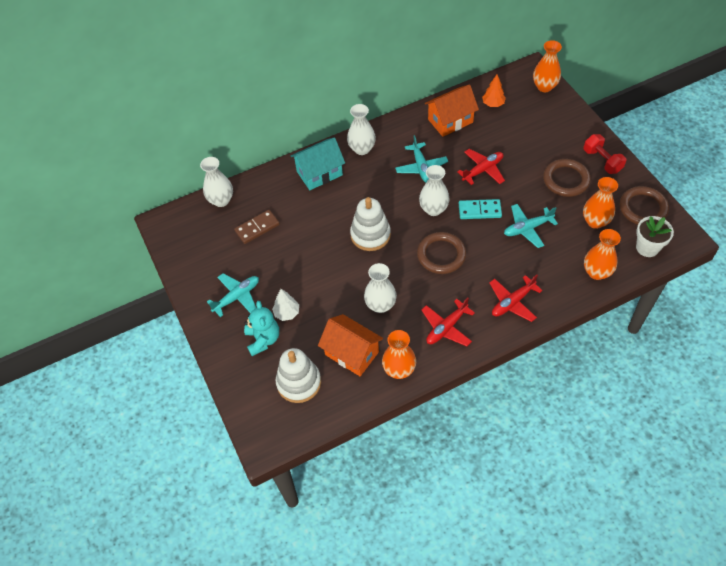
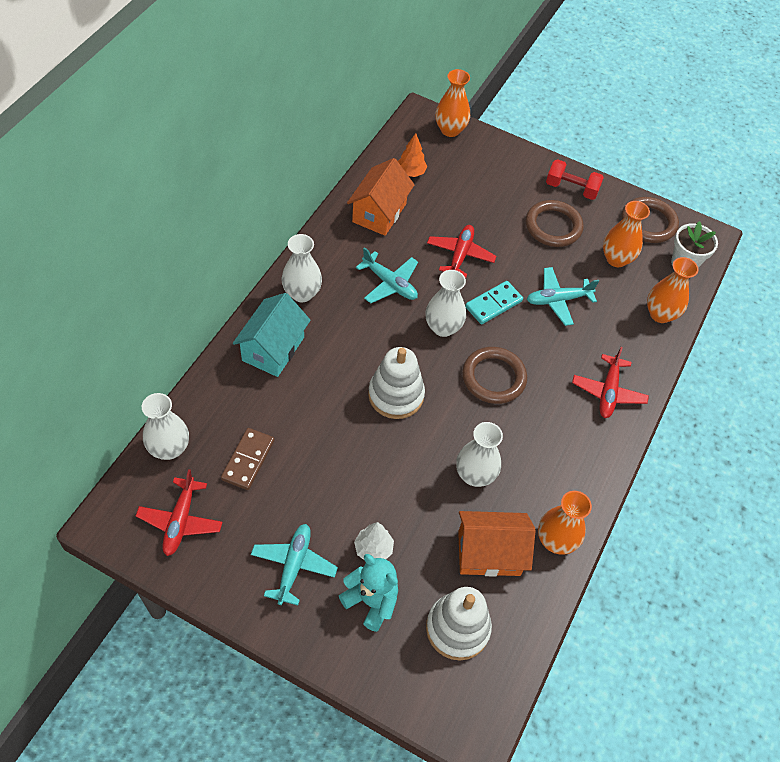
camera: 45 degrees left, 0 degrees up
(446, 327) = (565, 460): red plane -> red plane (180, 521)
(527, 228) = (558, 300): turquoise plane -> turquoise plane turned 45 degrees clockwise

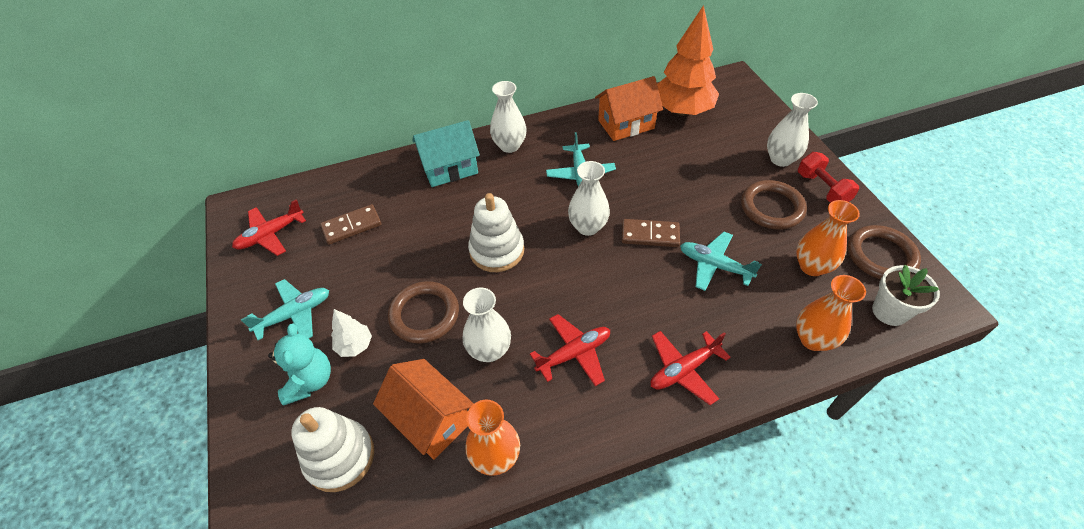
camera: 50 degrees right, 5 degrees down
(169, 448) = (318, 188): white vase -> white vase (781, 159)
(411, 172) = (682, 110): orange tree -> orange tree, size x2.18
(450, 130) = (748, 97): orange vase -> none
(460, 255) = (660, 185): red plane -> red plane (574, 354)
(493, 304) = (650, 235): turquoise domino -> brown domino
(493, 377) = (588, 288): brown ring -> brown ring (424, 314)

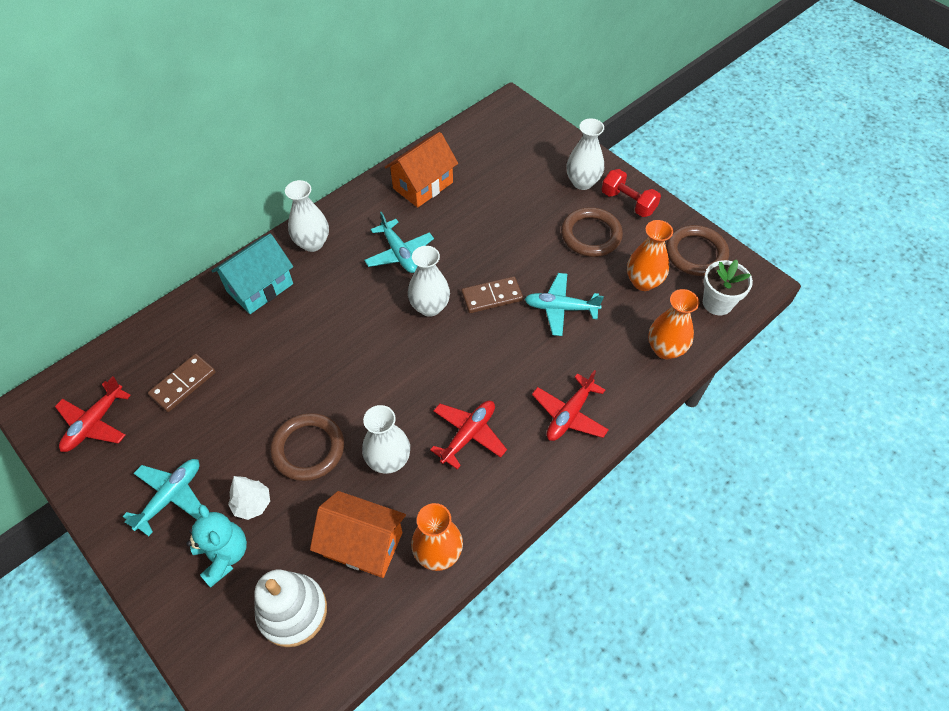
camera: 25 degrees left, 5 degrees up
(497, 251) = (351, 360): white stacking toy -> none
(682, 110) = (472, 154): orange tree -> none

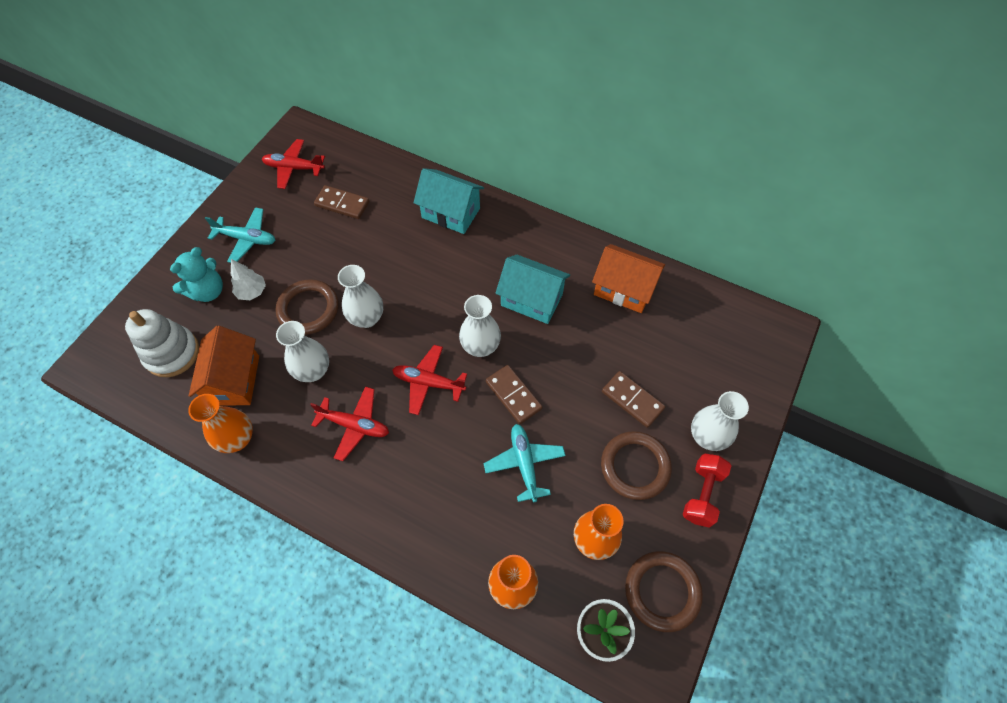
camera: 70 degrees right, 5 degrees up
(312, 243) = (513, 230): white vase -> white vase (367, 318)
(399, 253) = (531, 300): turquoise plane -> turquoise house
(532, 216) = (632, 400): none -> brown domino
(569, 414) = (402, 508): red plane -> red plane (428, 382)

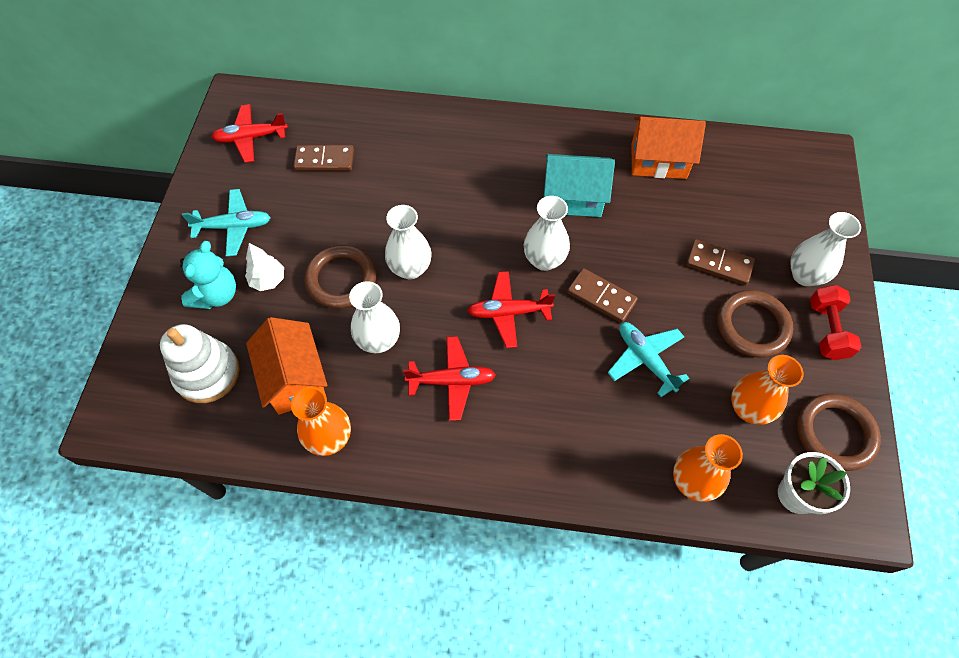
camera: 20 degrees left, 0 degrees up
(451, 213) = (447, 136): turquoise house -> none

